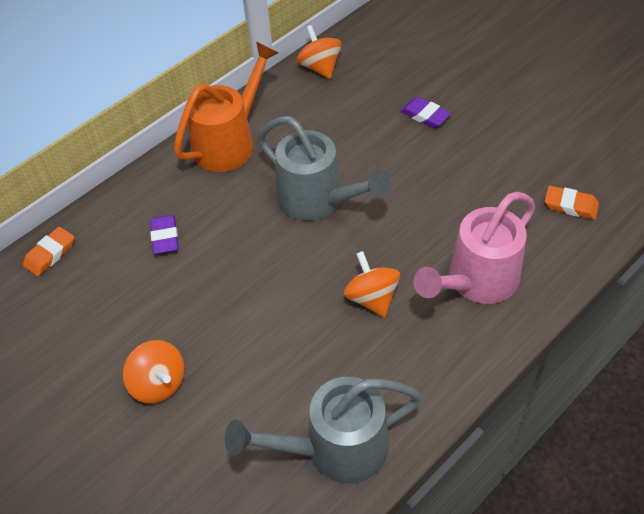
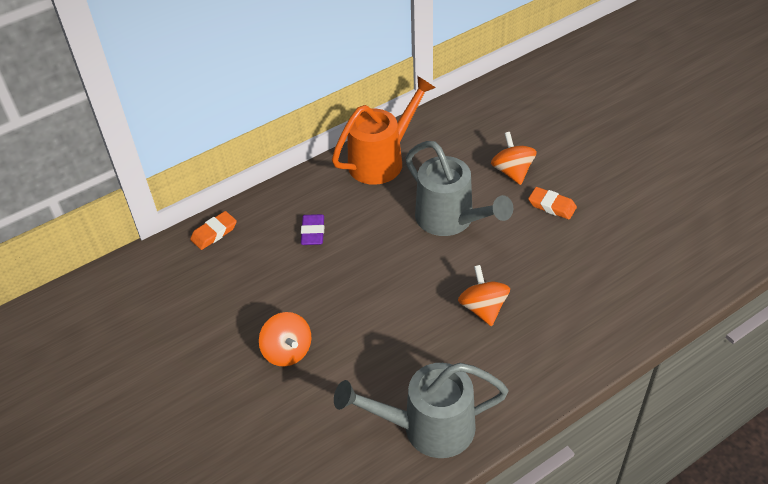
camera: 10 degrees right, 5 degrees down
(320, 67) = (473, 106): orange spinning top -> orange spinning top (512, 171)
(425, 115) = (560, 159): purple eraser -> none
(475, 282) = (578, 308): pink watering can -> none
(570, 205) = (679, 254): orange eraser -> orange eraser (552, 206)

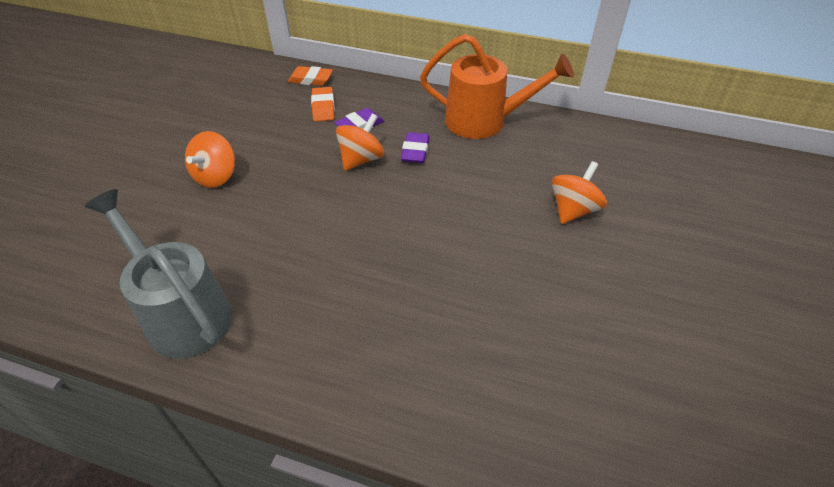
camera: 50 degrees right, 0 degrees up
(377, 216) = (415, 151): none -> purple eraser
(451, 220) = (460, 199): grey watering can -> none
(483, 308) = (368, 279): orange spinning top -> orange spinning top (361, 159)
(552, 206) = (562, 264): orange eraser -> orange eraser (323, 107)

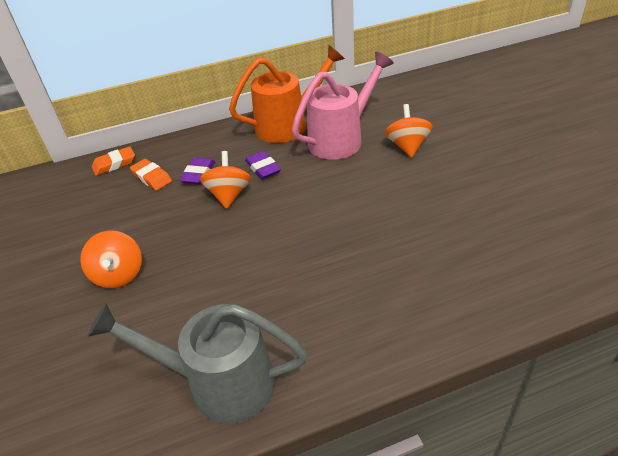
camera: 35 degrees left, 5 degrees down
(517, 163) = (341, 139): none -> pink watering can

